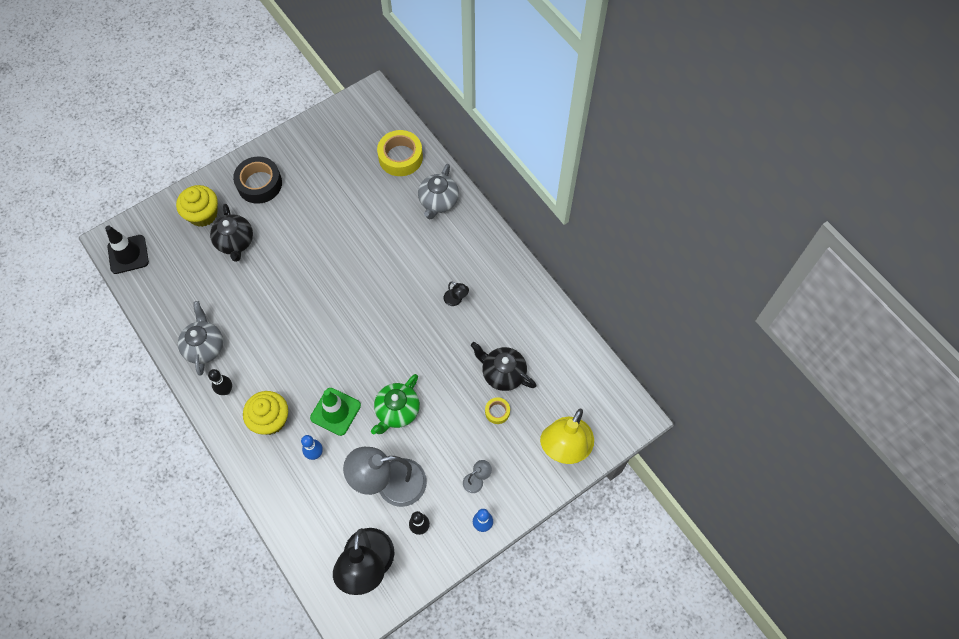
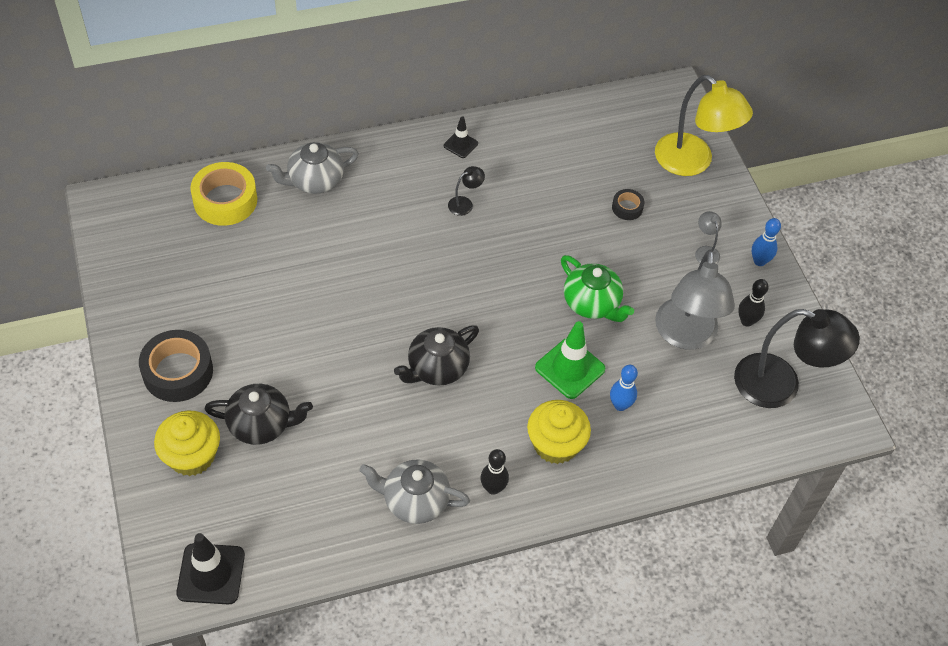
camera: 75 degrees left, 10 degrees down
(438, 201) = (315, 180): grey teapot -> grey teapot turned 120 degrees clockwise
(497, 412) = (627, 208): yellow tape -> black tape
(503, 373) = (580, 188): black teapot -> black teapot (437, 368)
(510, 280) = (460, 144): none -> black traffic cone

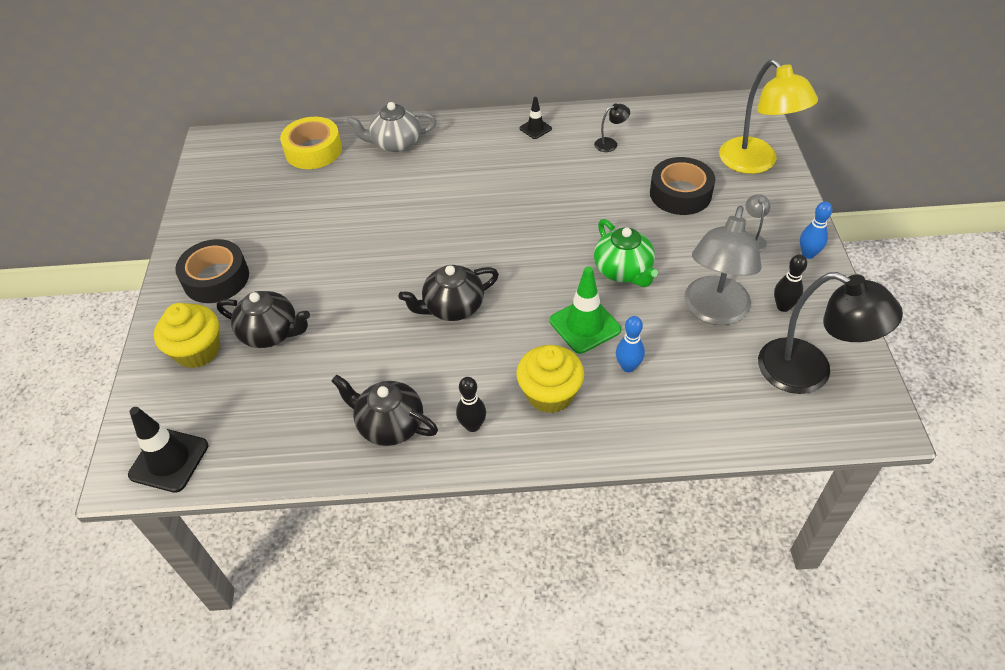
camera: 20 degrees right, 5 degrees down
(414, 500) = (390, 424): grey teapot -> black teapot
(465, 203) = (524, 174): black lamp -> black lamp (610, 143)
(627, 208) = (680, 193): black tape -> black tape, size x2.00

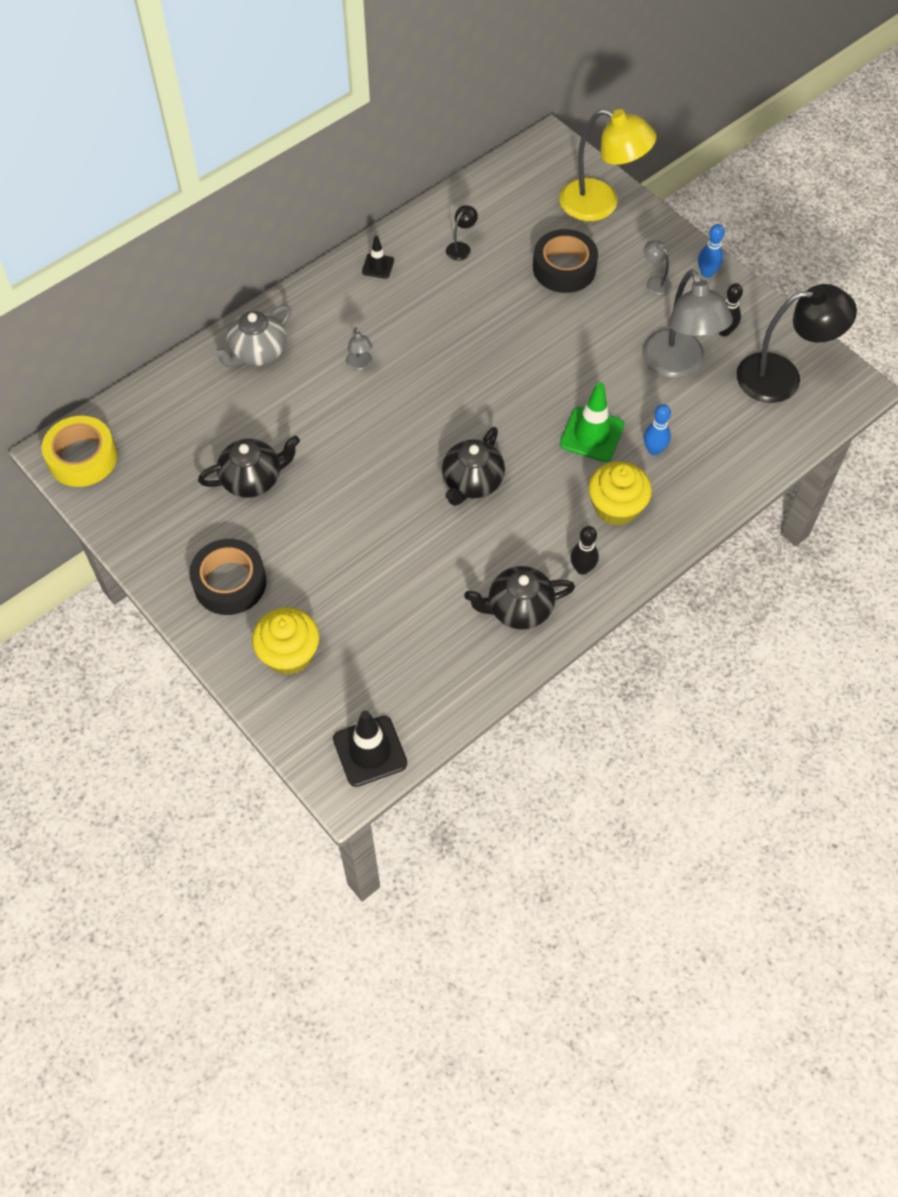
camera: 40 degrees left, 10 degrees up
(270, 333) = (338, 599): black teapot -> black teapot (253, 479)
(313, 150) = (180, 404): yellow tape -> yellow tape (82, 458)
(456, 185) = (360, 365): none -> grey lamp
(623, 270) = (580, 368): green teapot -> none

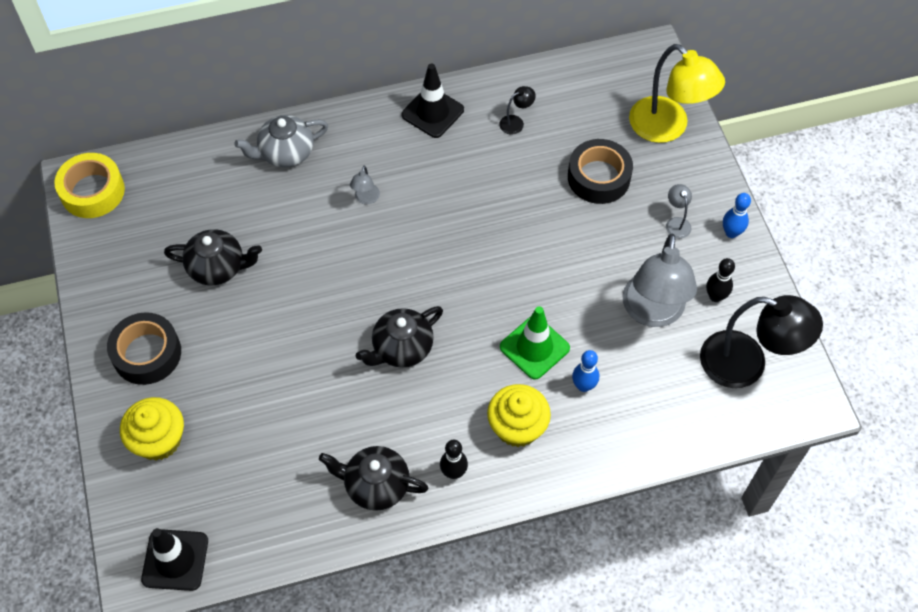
camera: 25 degrees right, 0 degrees up
(378, 266) = (432, 112): black traffic cone -> black traffic cone, size x1.79

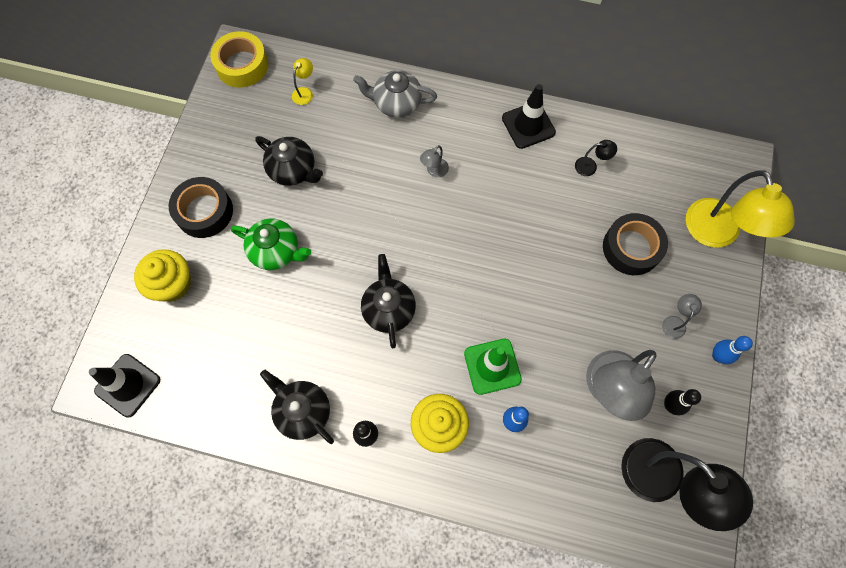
camera: 30 degrees right, 10 degrees up
(180, 187) = (305, 92): none -> yellow lamp
(250, 353) = (276, 251): none -> green teapot
(401, 348) = (389, 309): black teapot -> black teapot turned 90 degrees clockwise

